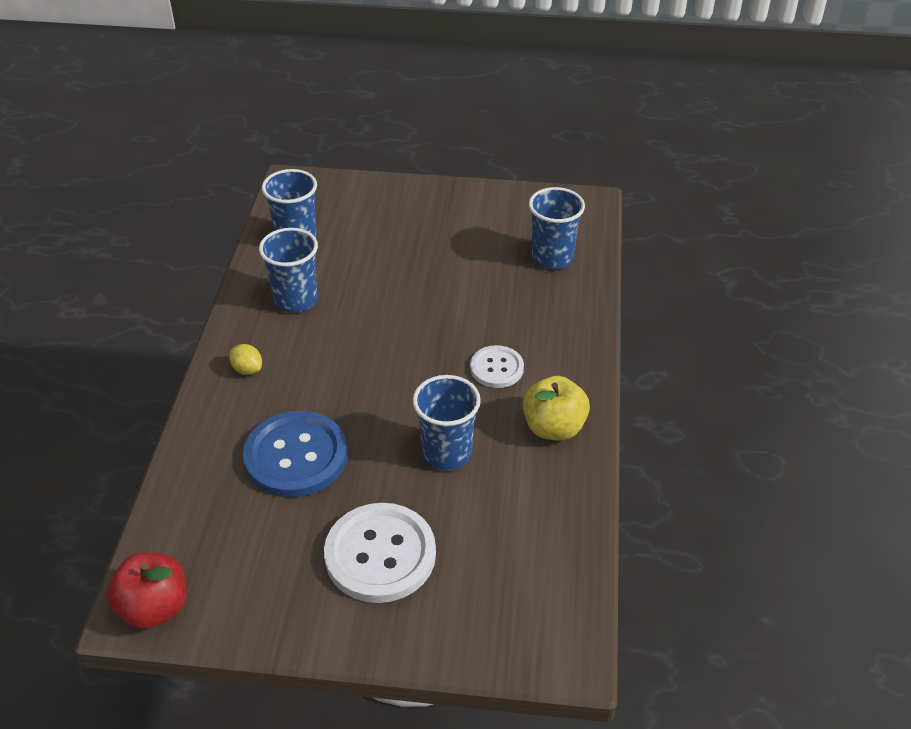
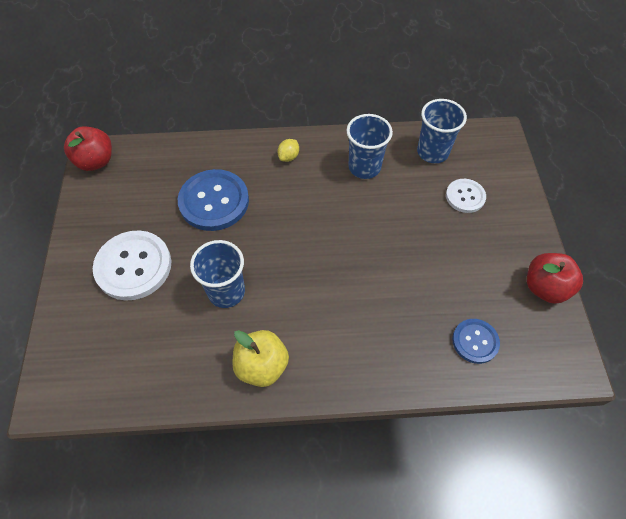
camera: 80 degrees right, 15 degrees up
(496, 368) = (321, 313): white button -> white button (465, 196)
(501, 198) = (545, 287): none -> red apple
(552, 257) = (475, 341): blue cup -> blue button

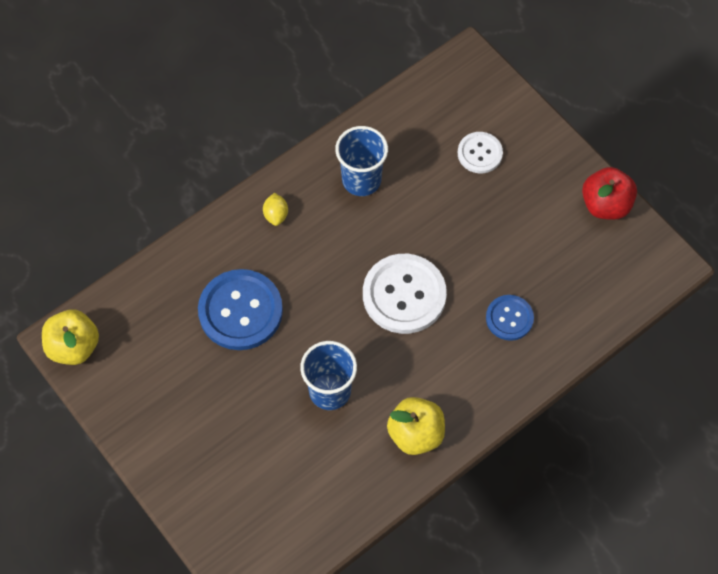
camera: 35 degrees left, 5 degrees up
(96, 161) = (74, 346): red apple -> yellow apple
(133, 266) = (219, 425): white button -> white button (404, 295)
(432, 152) = (416, 121): blue cup -> none
(475, 341) = (578, 293): blue button -> blue button (509, 318)

